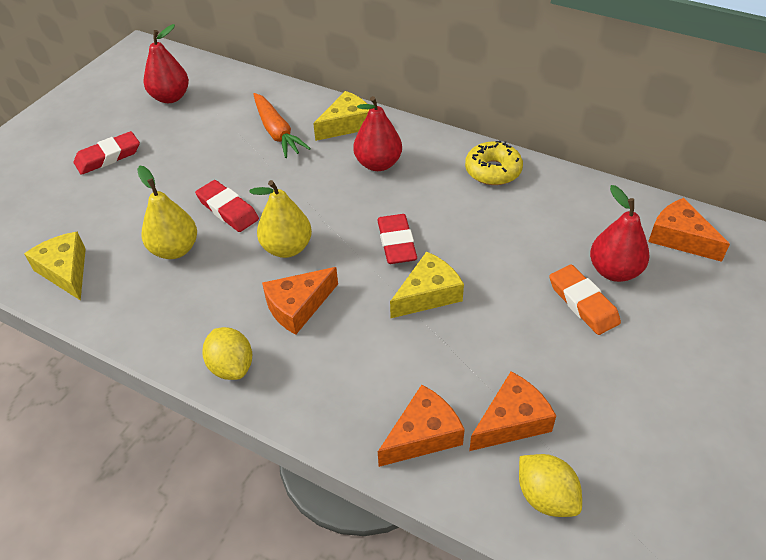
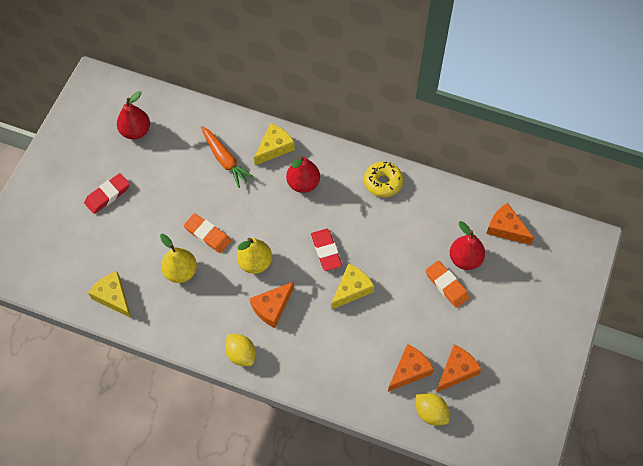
camera: 10 degrees left, 15 degrees up
(228, 209) = (207, 235): red eraser -> orange eraser
(423, 435) = (361, 385): orange cheese -> orange cheese (456, 371)

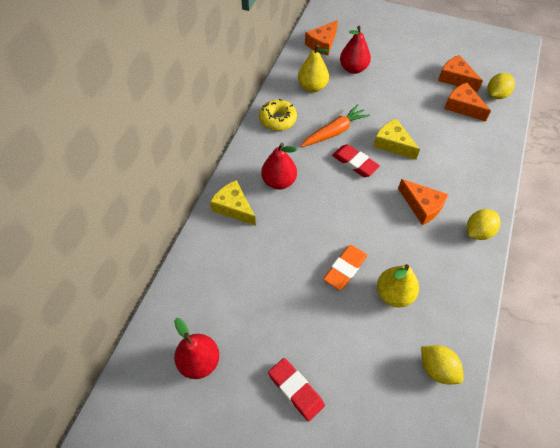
camera: 90 degrees left, 5 degrees down
(113, 297) = (437, 369): yellow cheese -> yellow lemon
(225, 160) = (247, 255): orange carrot -> orange carrot (334, 131)
(255, 263) = (374, 222): yellow pear -> yellow pear (312, 87)
(326, 251) = (355, 163): red eraser -> red eraser turned 60 degrees clockwise
(446, 285) = (379, 81): orange eraser -> none

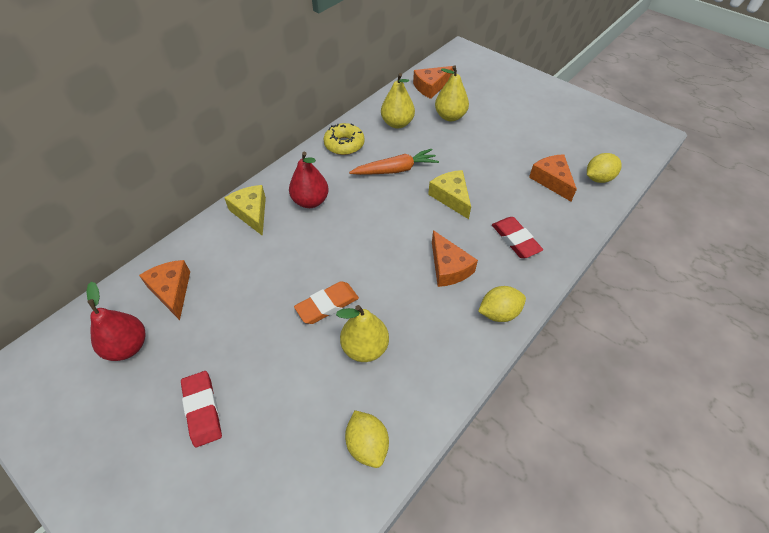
camera: 20 degrees right, 5 degrees down
(353, 68) = (450, 116): red pear -> yellow pear
(355, 163) = (399, 205): red eraser -> red eraser (515, 240)
(455, 78) = (559, 151): orange cheese -> orange cheese (172, 291)

